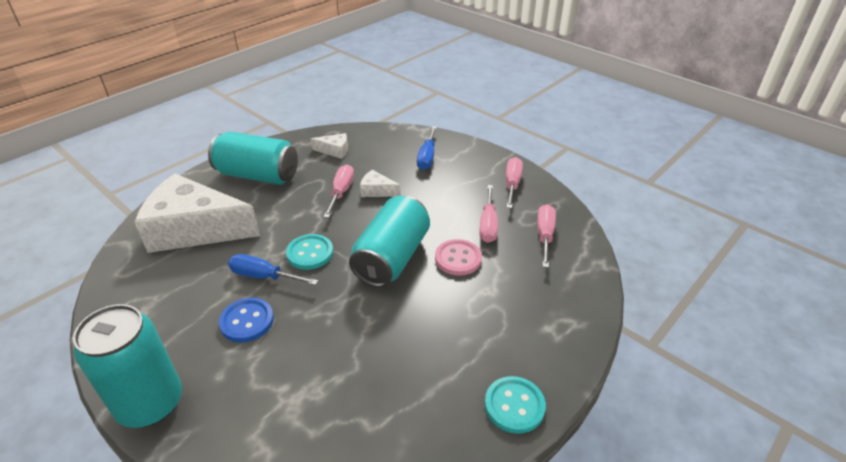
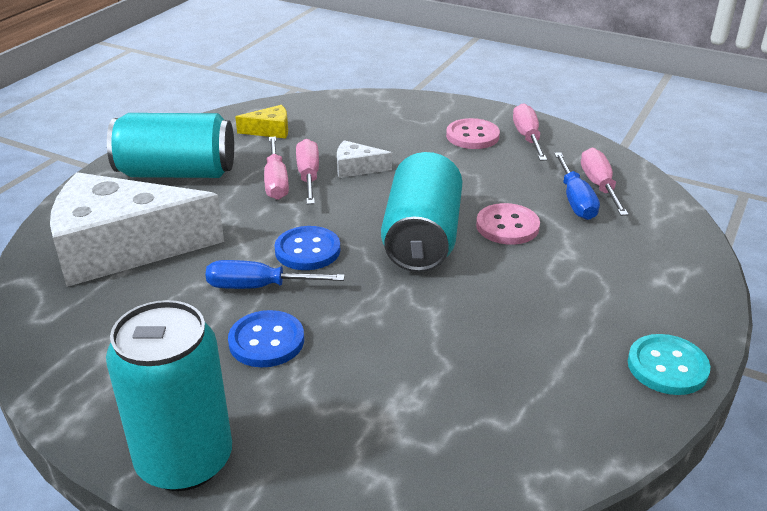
camera: 15 degrees left, 5 degrees down
(310, 253) = (307, 250): turquoise button -> blue button
(334, 150) = (270, 130): white cheese -> yellow cheese
(427, 157) = (401, 122): blue screwdriver -> blue screwdriver (575, 200)
(472, 176) = (472, 136): none -> pink button
(488, 224) = (523, 184): pink screwdriver -> pink screwdriver (276, 181)

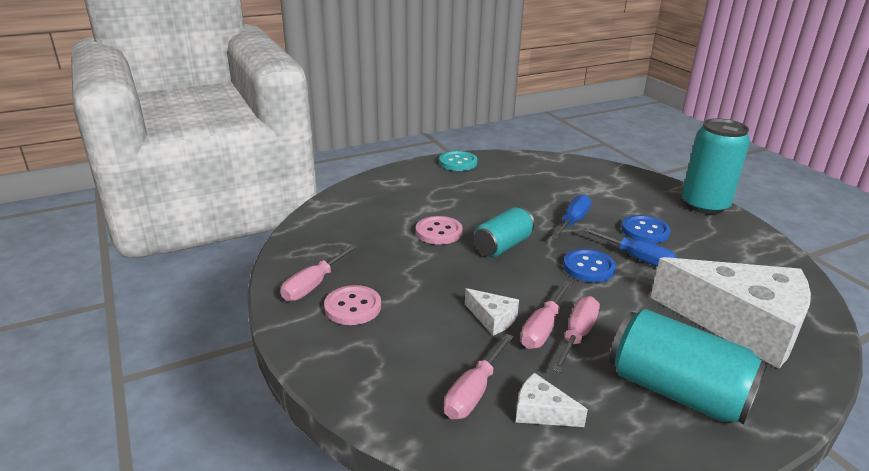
camera: 145 degrees left, 5 degrees down
(270, 130) = (541, 412): yellow cheese -> white cheese
(422, 238) = (502, 246): turquoise can -> turquoise can, size x0.65
(575, 200) = (371, 229): blue screwdriver -> blue screwdriver (572, 222)
(599, 186) = (339, 230): pink screwdriver -> pink screwdriver (474, 392)

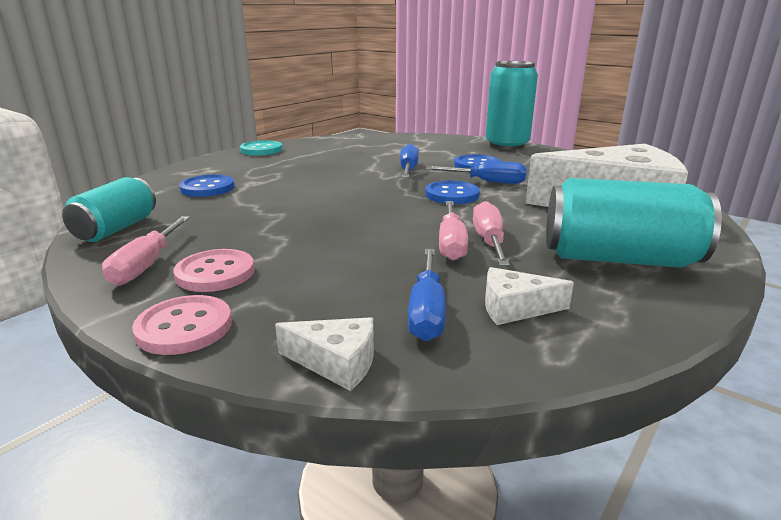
camera: 25 degrees left, 5 degrees down
(390, 207) = (207, 188): none -> blue button
(439, 232) = (278, 196): pink button -> pink button (184, 327)
(474, 392) = (427, 311): pink screwdriver -> blue screwdriver
(492, 318) = (392, 247): white cheese -> white cheese (336, 362)
(502, 246) = (355, 195): turquoise can -> turquoise can (116, 229)

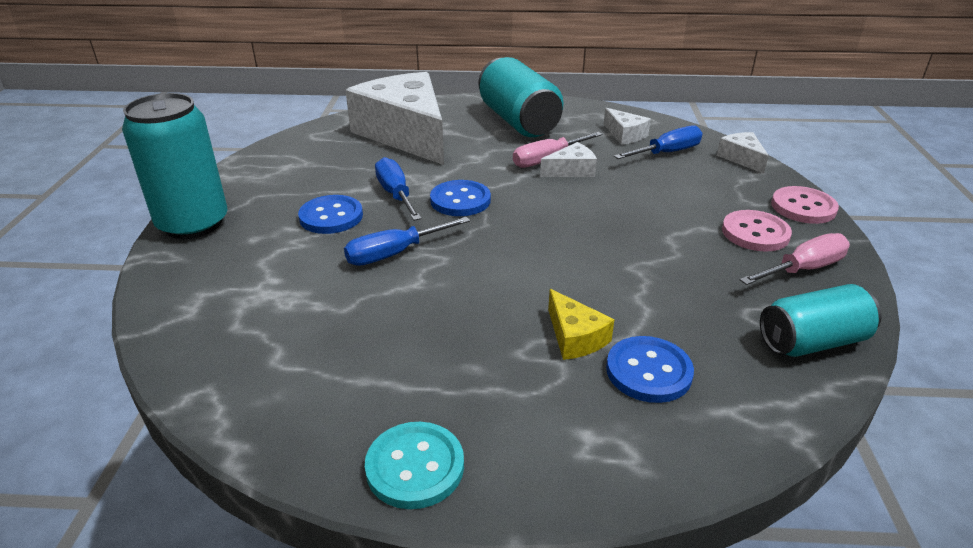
camera: 125 degrees left, 10 degrees up
(261, 183) = (575, 337): none -> yellow cheese
(451, 243) = (571, 170): pink screwdriver -> white cheese

